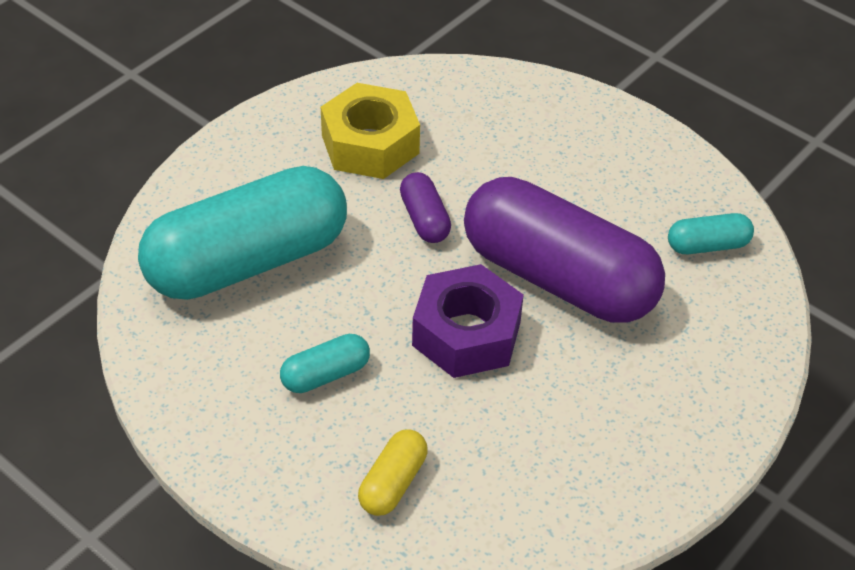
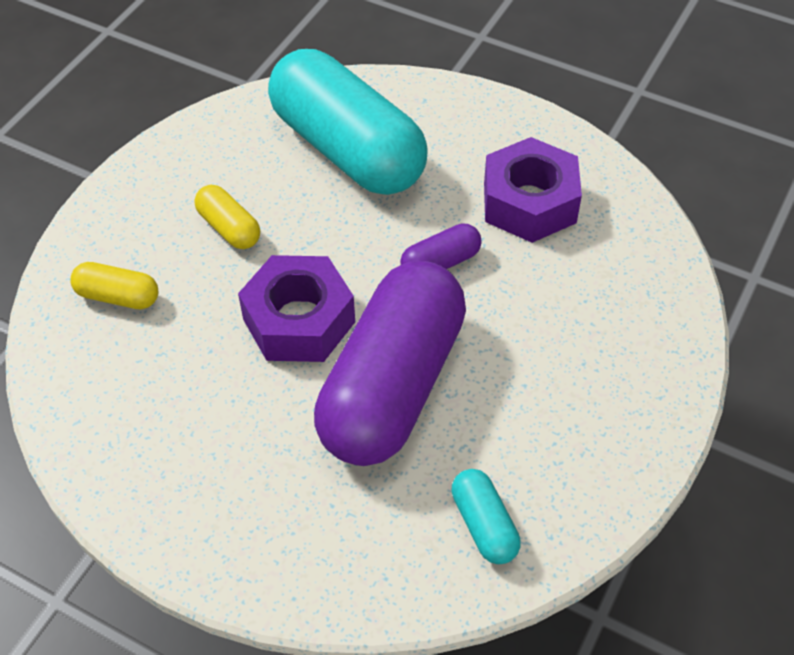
camera: 80 degrees right, 5 degrees up
(325, 375) = (229, 228): turquoise capsule -> yellow capsule
(370, 144) = (529, 203): yellow nut -> purple nut

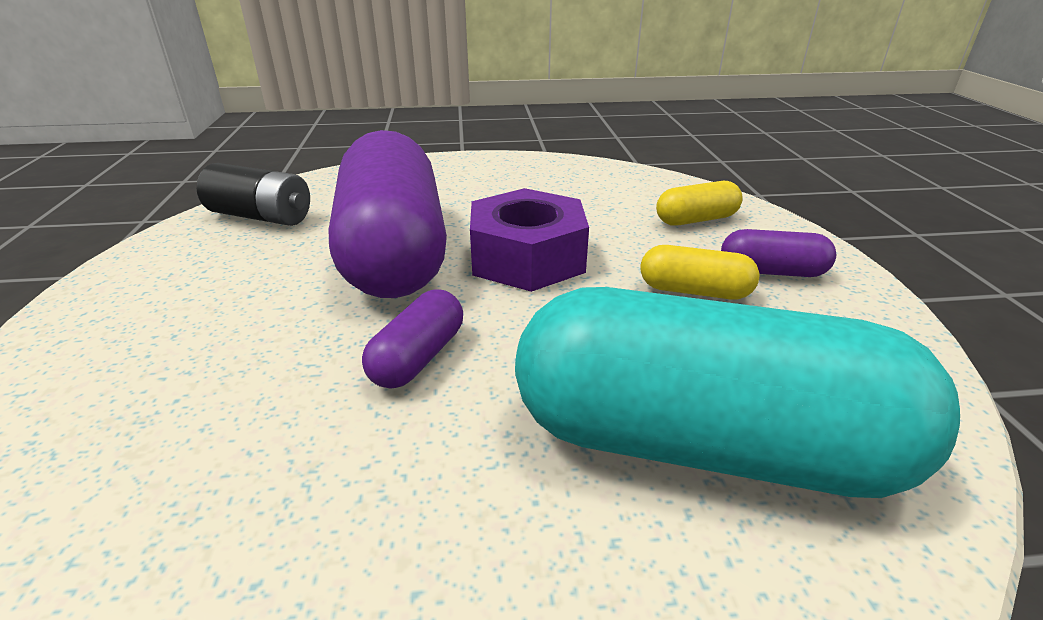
camera: 145 degrees right, 20 degrees down
(157, 217) = (771, 271): none -> purple capsule
(484, 525) = (261, 216): turquoise capsule -> black battery
(529, 203) = (316, 509): purple nut -> none

